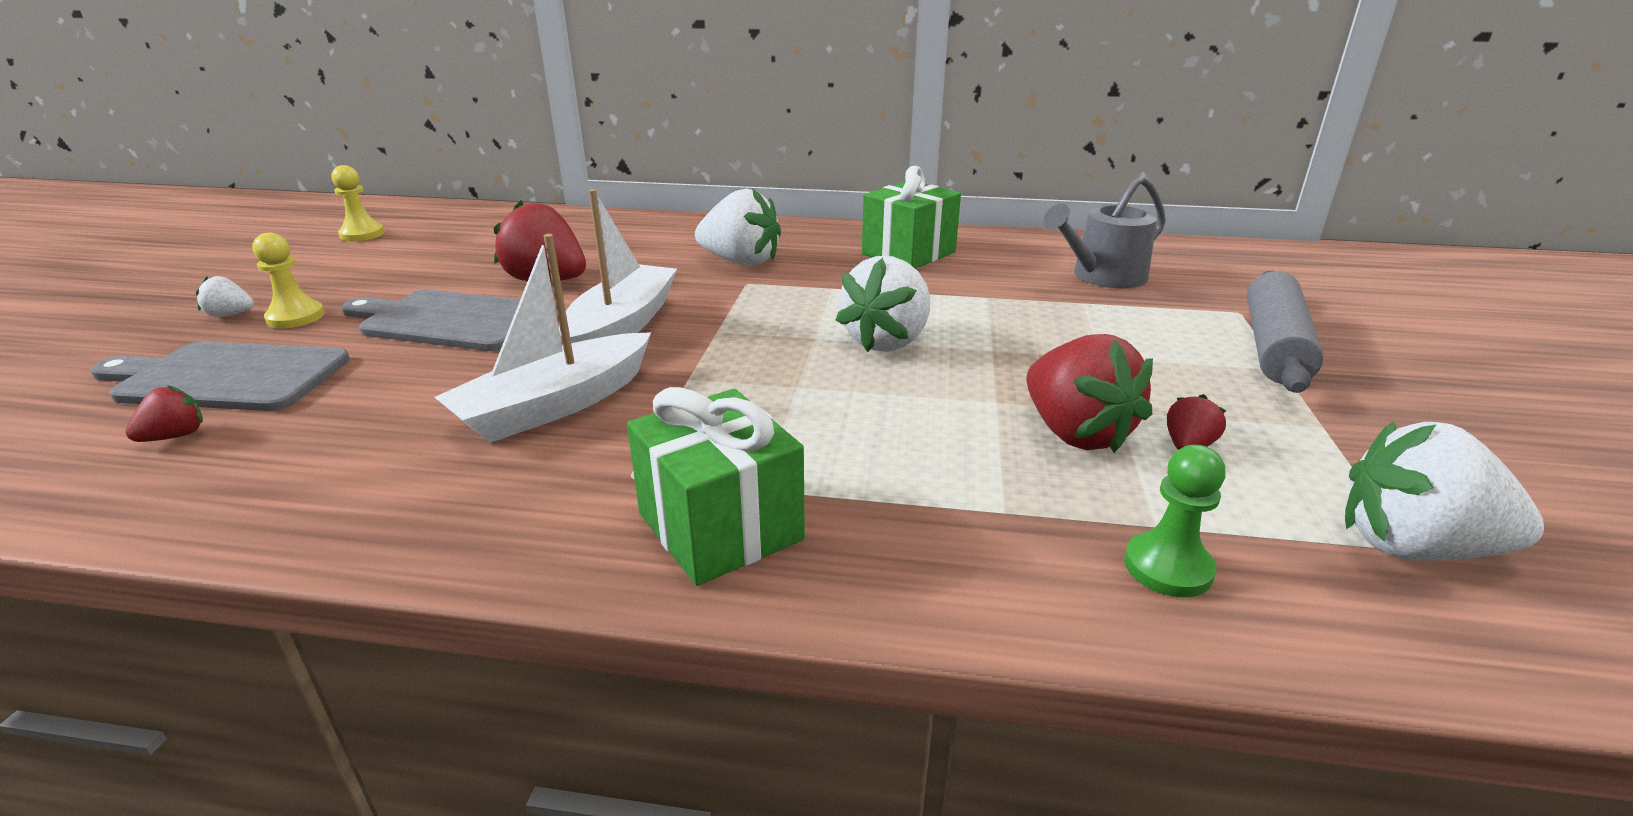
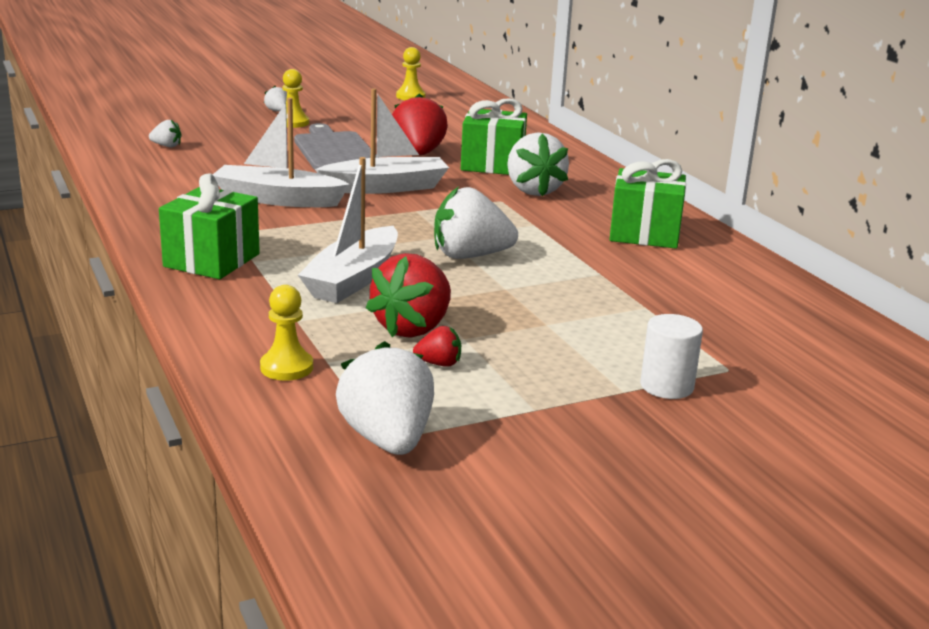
camera: 55 degrees right, 5 degrees down
(175, 436) = (167, 146): red strawberry -> white strawberry
(227, 377) = (221, 134): grey cutting board -> none
(642, 258) = (492, 165): none -> green gift
(895, 429) = (353, 279): none -> white boat
(1103, 276) = (719, 308): grey watering can -> none
(1168, 567) = (286, 367): green pawn -> yellow pawn
(1273, 347) = (666, 386): grey rolling pin -> white cylinder

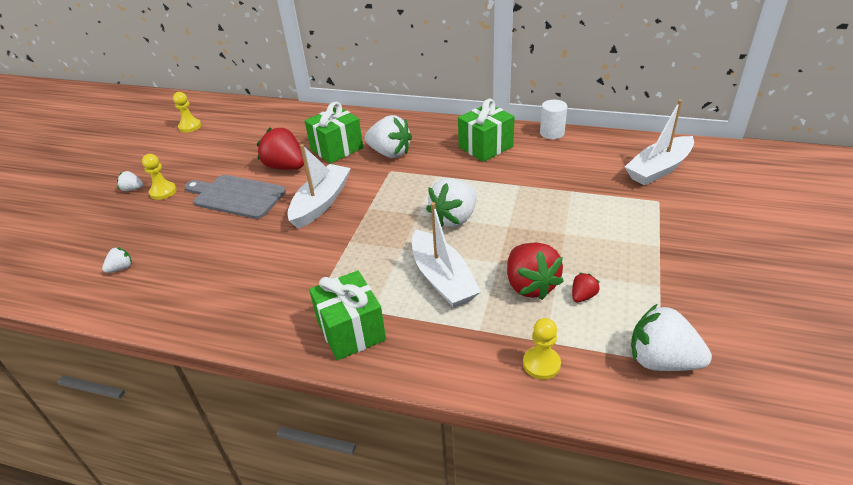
camera: 45 degrees left, 15 degrees up
(277, 199) = (285, 256): white boat -> white boat (658, 169)
(666, 386) = (663, 229): white cylinder -> white cylinder (552, 133)

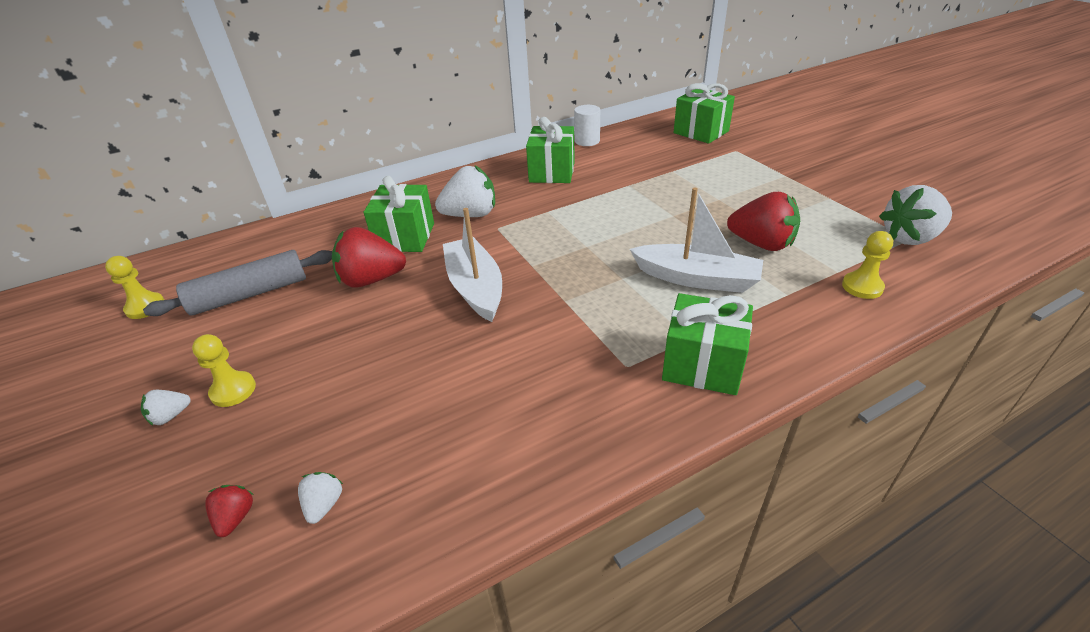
camera: 45 degrees left, 0 degrees up
(231, 143) = (250, 294): none -> grey rolling pin
(236, 196) = (358, 336): grey cutting board -> none
(454, 218) = (623, 232): white strawberry -> none
(583, 296) = (803, 230): red strawberry -> red strawberry (235, 518)
(658, 169) = (701, 132): white boat -> green gift

